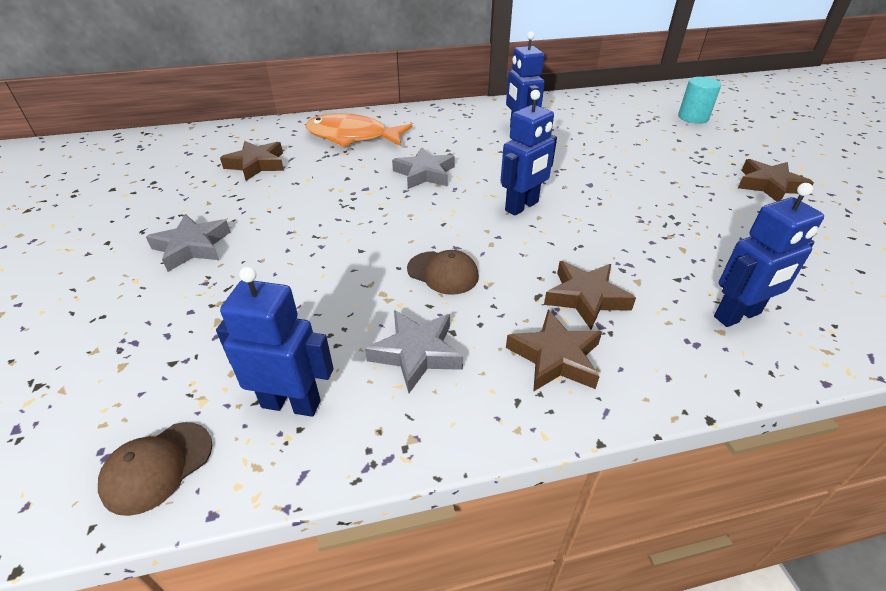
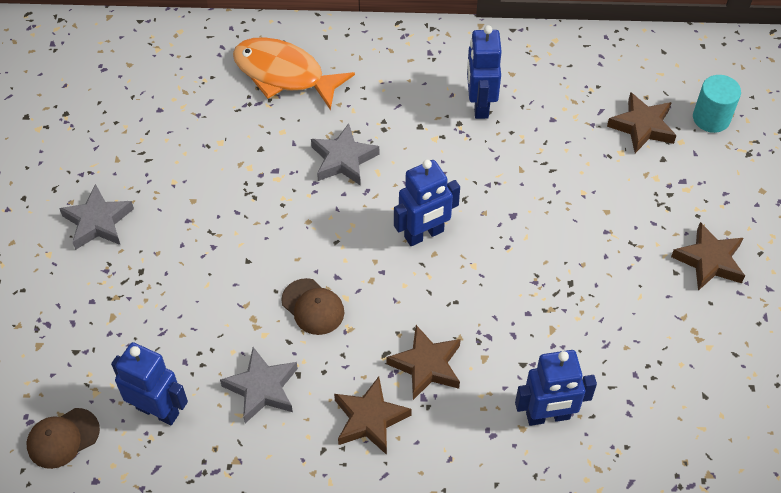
camera: 15 degrees right, 15 degrees up
(256, 164) = (171, 105): brown star -> brown star (642, 126)

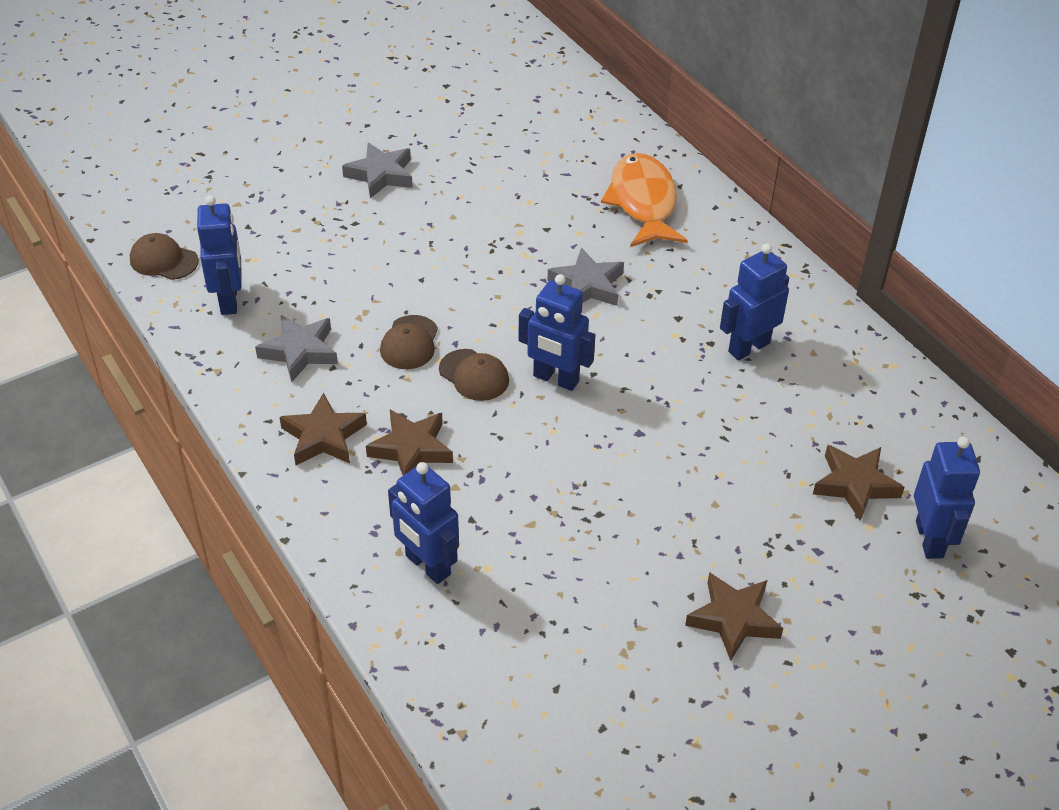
camera: 55 degrees right, 10 degrees down
(381, 283) = (474, 375): none -> brown cap
(711, 118) = (930, 539): turquoise cylinder -> blue robot

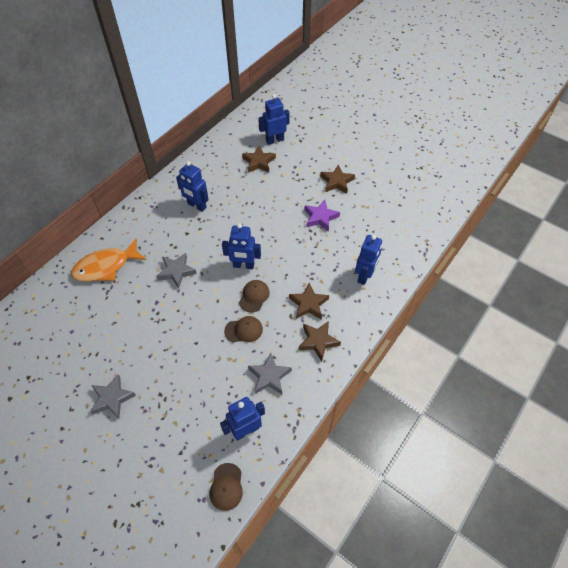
camera: 110 degrees left, 10 degrees up
(555, 379) = (243, 265): blue robot -> blue robot turned 90 degrees clockwise
(628, 545) = (320, 217): none -> purple star

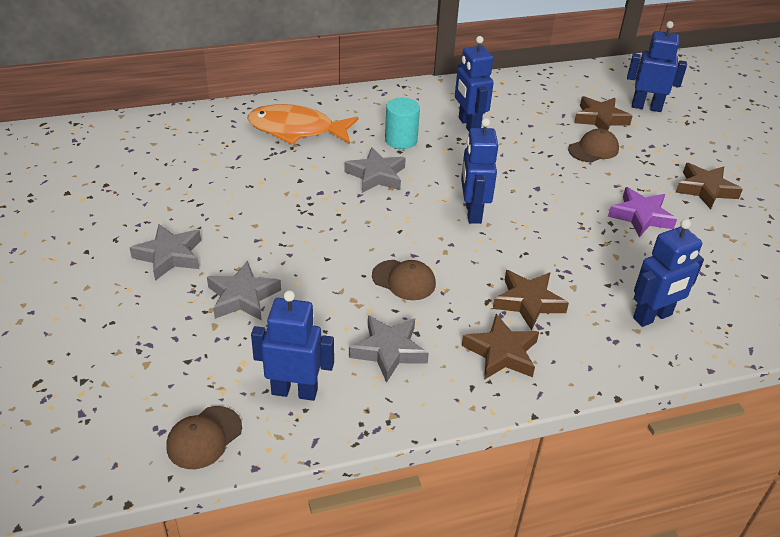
camera: 35 degrees right, 15 degrees down
(169, 238) = (401, 140): none -> turquoise cylinder
(174, 396) = (242, 297): none -> grey star
(243, 265) = (472, 212): blue robot -> blue robot turned 45 degrees clockwise
(254, 296) = (455, 252): brown cap -> brown cap (593, 149)

